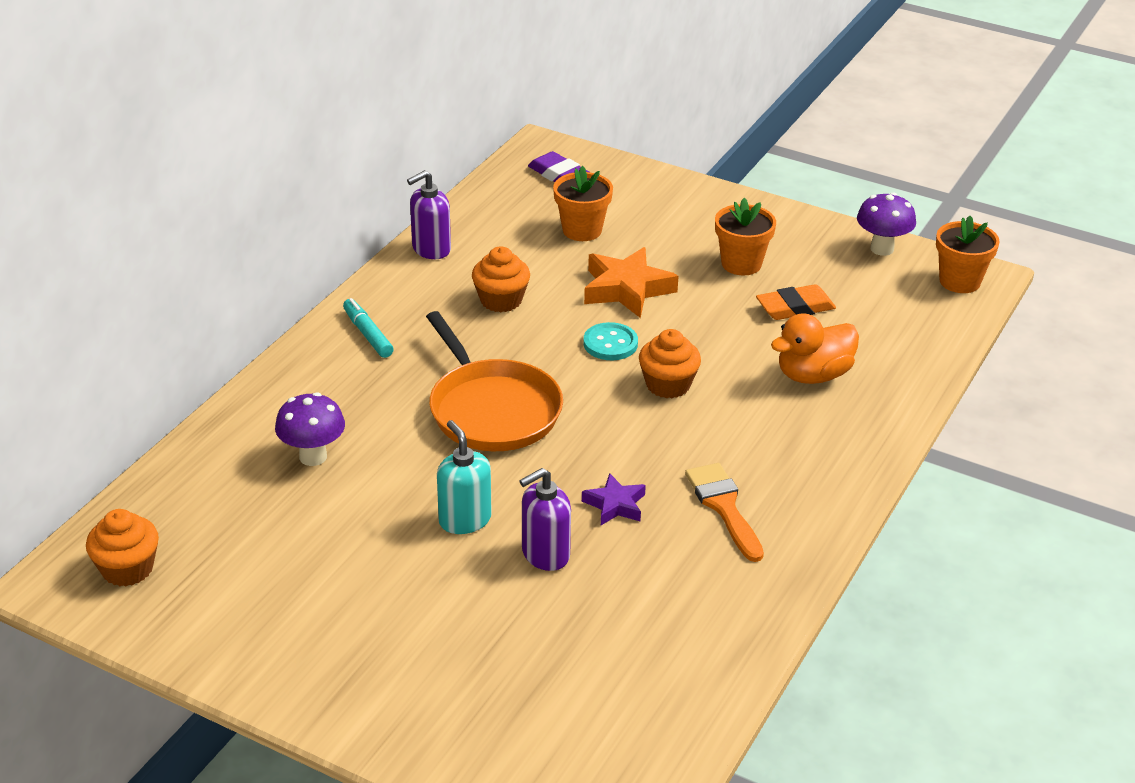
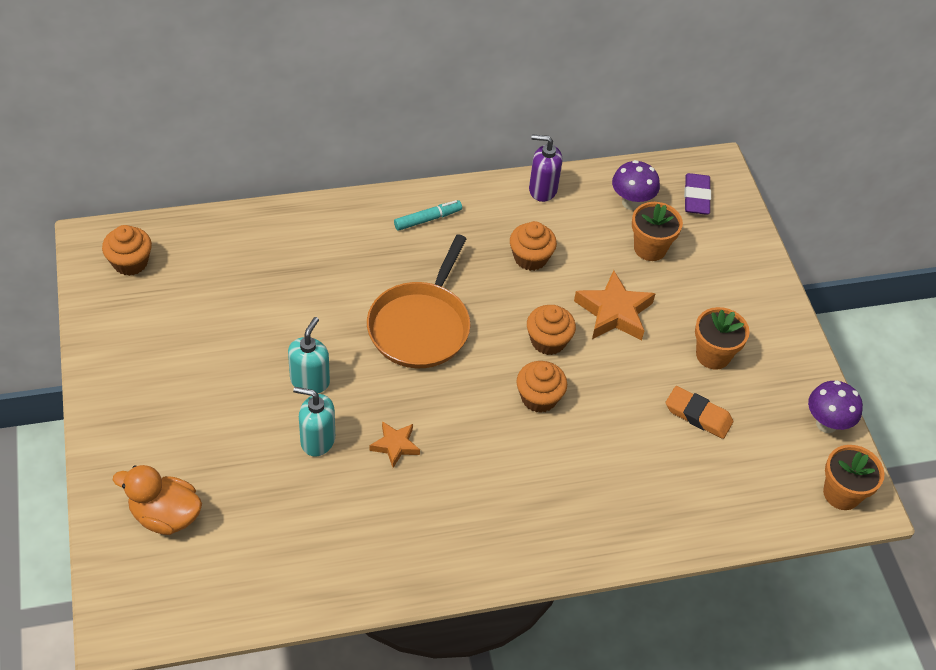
camera: 45 degrees right, 15 degrees up
(313, 457) = (294, 273): purple mushroom -> purple mushroom (631, 203)
(368, 334) = (428, 219): turquoise marker -> turquoise marker turned 45 degrees clockwise
(545, 554) = (317, 440): purple soap dispenser -> turquoise soap dispenser
(610, 343) = (548, 341): turquoise button -> orange cupcake
(615, 505) = (395, 445): purple star -> orange star
(724, 507) = (449, 503): orange brush -> none
(813, 375) = (634, 470): orange duck -> orange duck (165, 515)

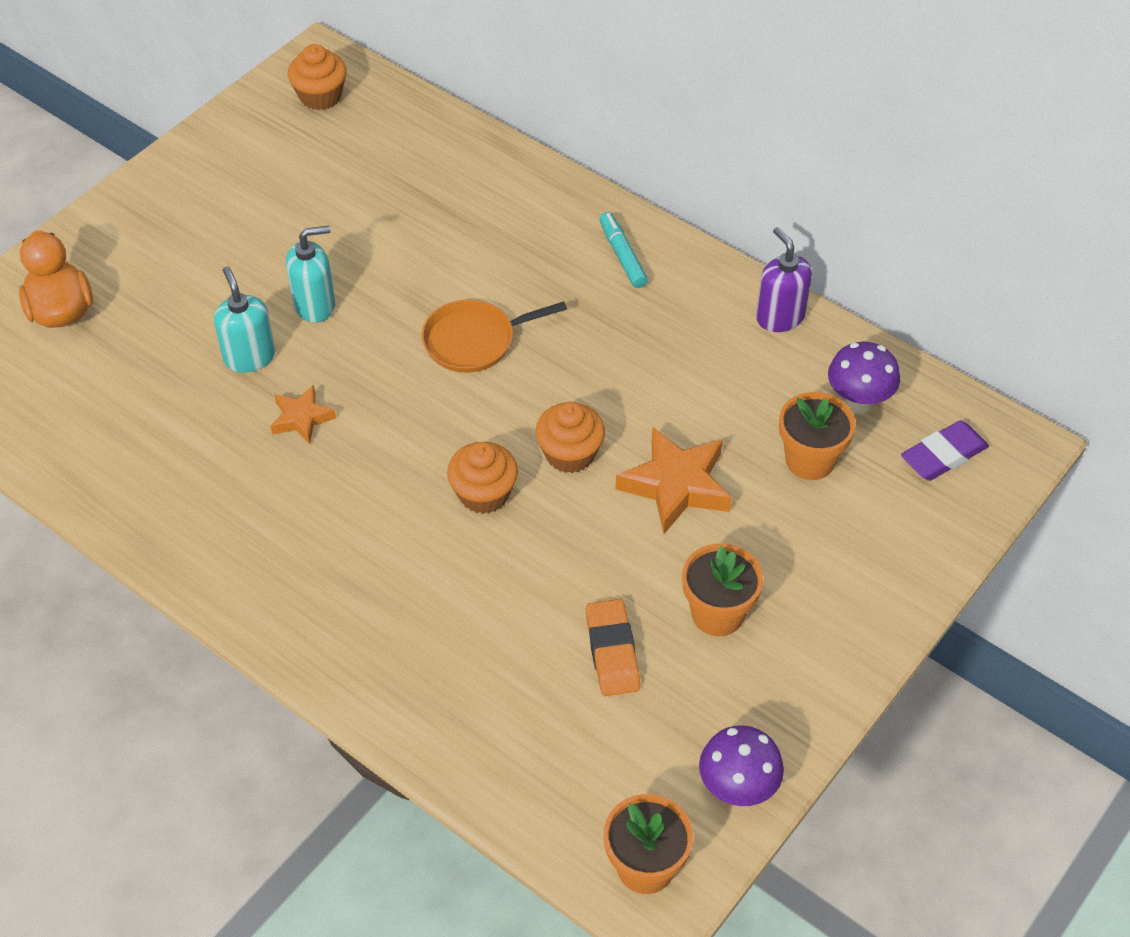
camera: 55 degrees right, 0 degrees up
(420, 326) = (474, 341): orange pan -> orange pan, size x0.66
(428, 219) = (622, 255): turquoise marker -> turquoise marker turned 135 degrees counterclockwise
(530, 258) = (669, 368): orange cupcake -> none

